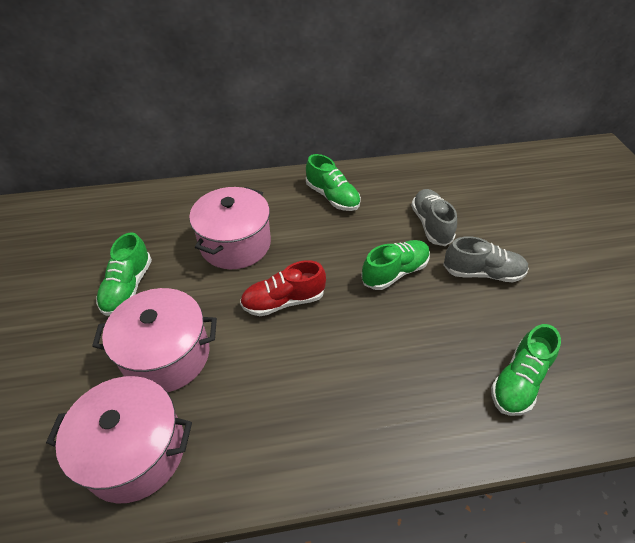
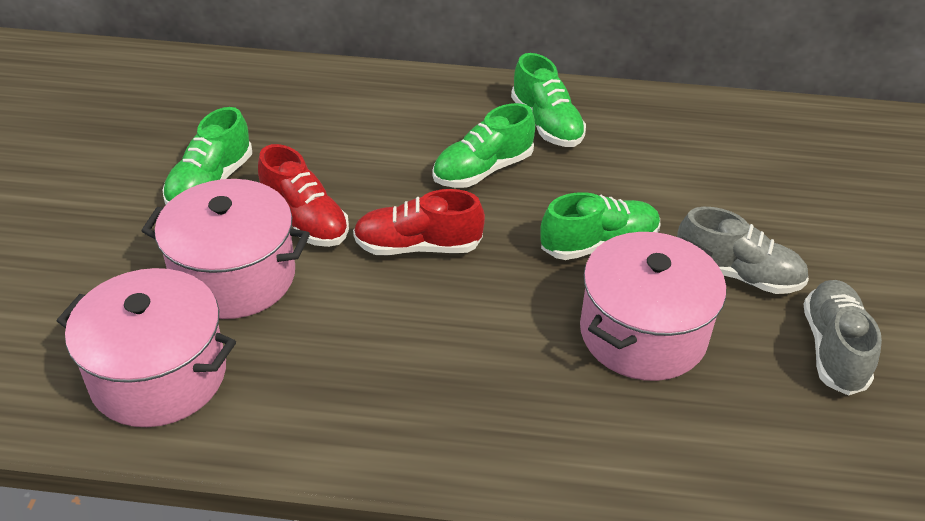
camera: 15 degrees right, 5 degrees down
(202, 300) = (305, 220): none -> red shoe
(235, 244) = (377, 159): pink pot -> pink pot (643, 333)
(431, 225) = (685, 192): grey shoe -> grey shoe (833, 349)
(518, 381) = (723, 425): green shoe -> green shoe (483, 170)

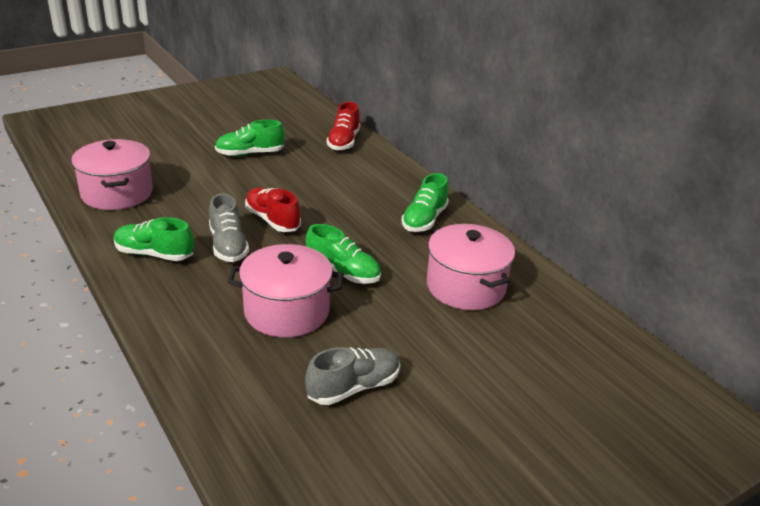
camera: 50 degrees right, 10 degrees down
(234, 276) = (195, 184): pink pot -> pink pot (466, 287)
(305, 220) = (254, 185): red shoe -> red shoe (343, 142)
(483, 170) = (356, 216): green shoe -> green shoe (154, 254)
(737, 274) = (378, 329): grey shoe -> grey shoe (228, 246)

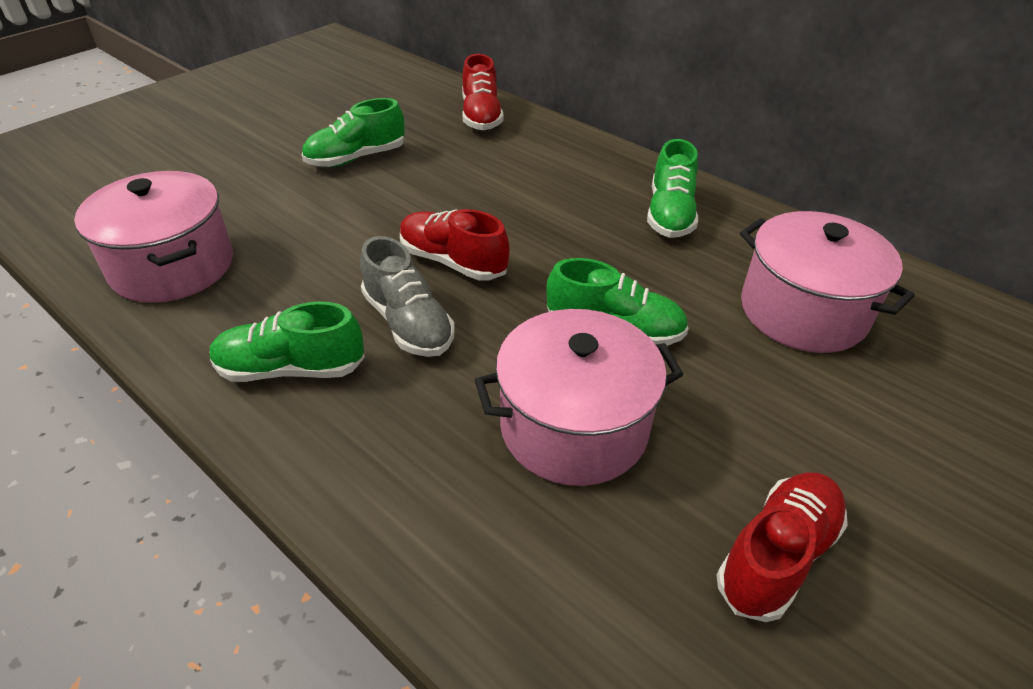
camera: 15 degrees left, 10 degrees up
(354, 387) = (777, 555): grey shoe -> red shoe

